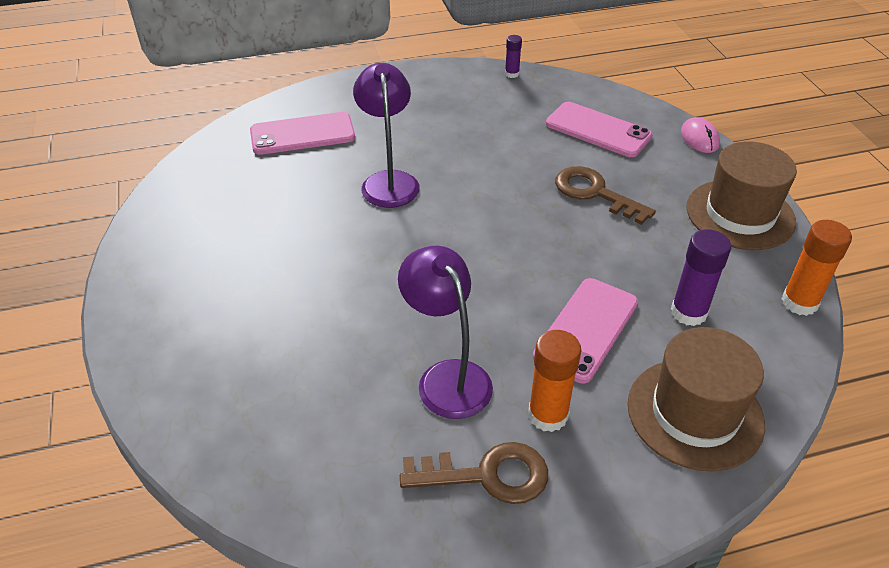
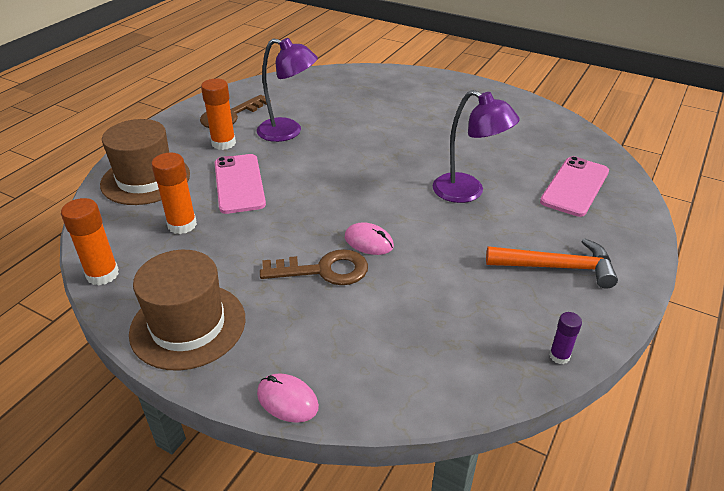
camera: 135 degrees right, 5 degrees down
(429, 103) = (557, 267): none -> orange hammer
(532, 192) = (369, 242): none -> pink mouse
(598, 130) = (392, 338): pink phone -> none
(688, 312) = (182, 225): purple glue stick -> orange glue stick

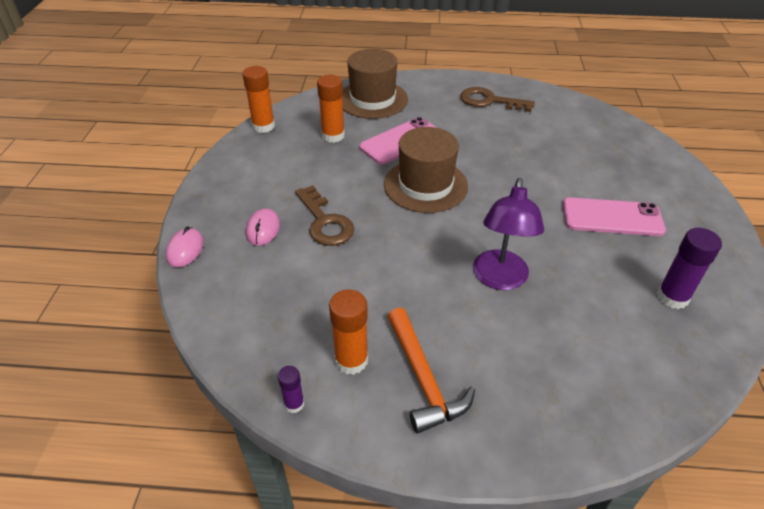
camera: 65 degrees right, 5 degrees up
(188, 325) = (234, 180): brown hat -> brown hat (425, 185)
(223, 143) = (448, 113): orange glue stick -> orange glue stick (351, 360)
(288, 132) = (496, 138): purple lamp -> none
(369, 242) = (376, 235): pink mouse -> pink mouse (263, 229)
(525, 128) = (672, 297): none -> purple glue stick
(575, 186) = (586, 369): pink phone -> pink phone (612, 217)

